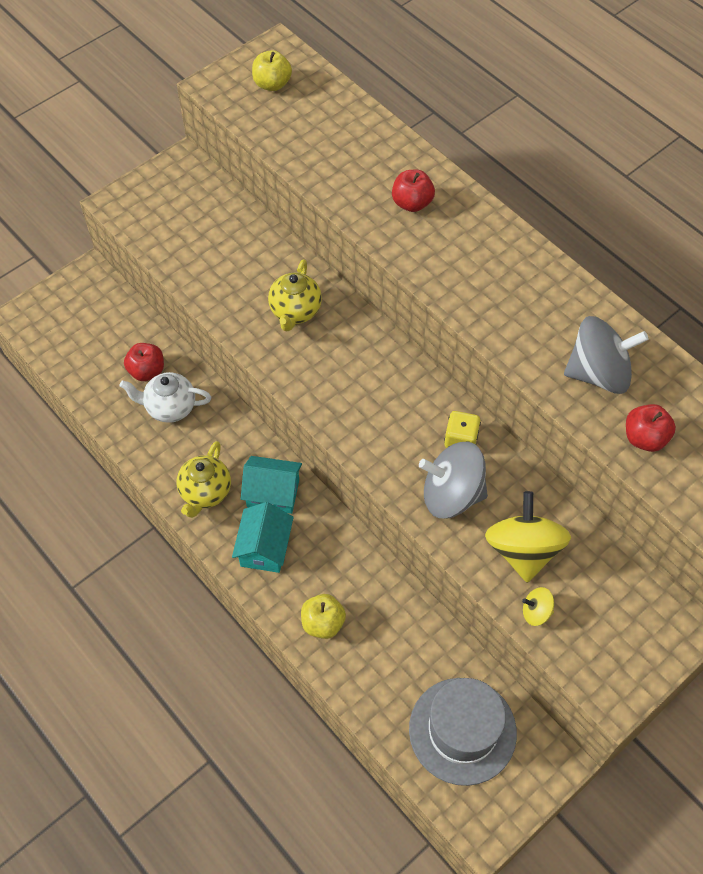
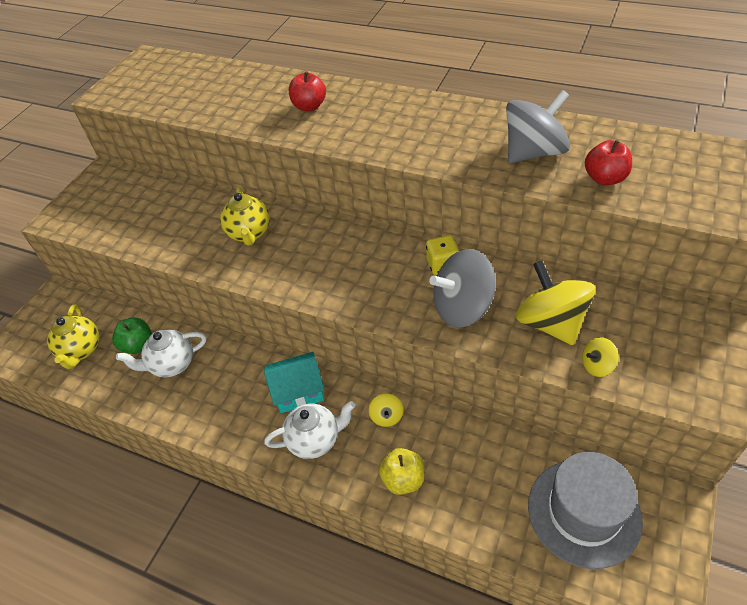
camera: 20 degrees left, 10 degrees down
(147, 371) = (138, 345): red apple -> green apple
(205, 492) = (237, 418): yellow teapot -> yellow teapot (81, 350)
(264, 548) = (315, 440): turquoise house -> white teapot
(272, 84) = (153, 78): yellow apple -> none
(340, 558) = (386, 416): none -> yellow spinning top

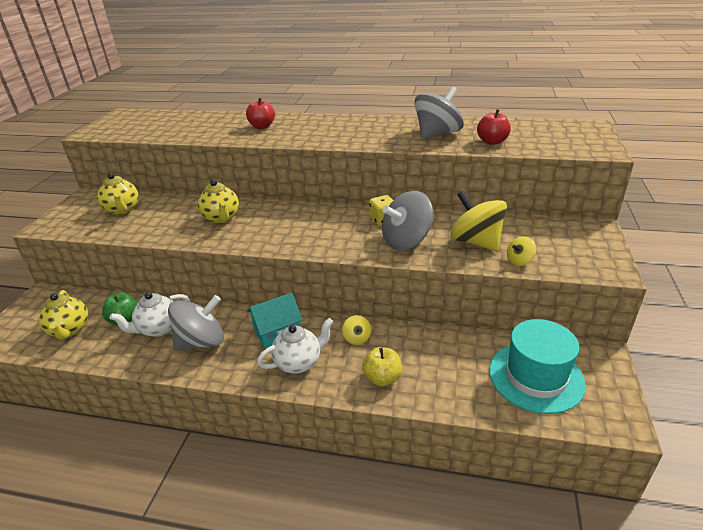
camera: 15 degrees left, 15 degrees down
(140, 203) = (123, 210): none -> yellow teapot
(215, 391) = (201, 342): none -> grey spinning top
(584, 512) = (536, 377): grey hat -> turquoise hat

